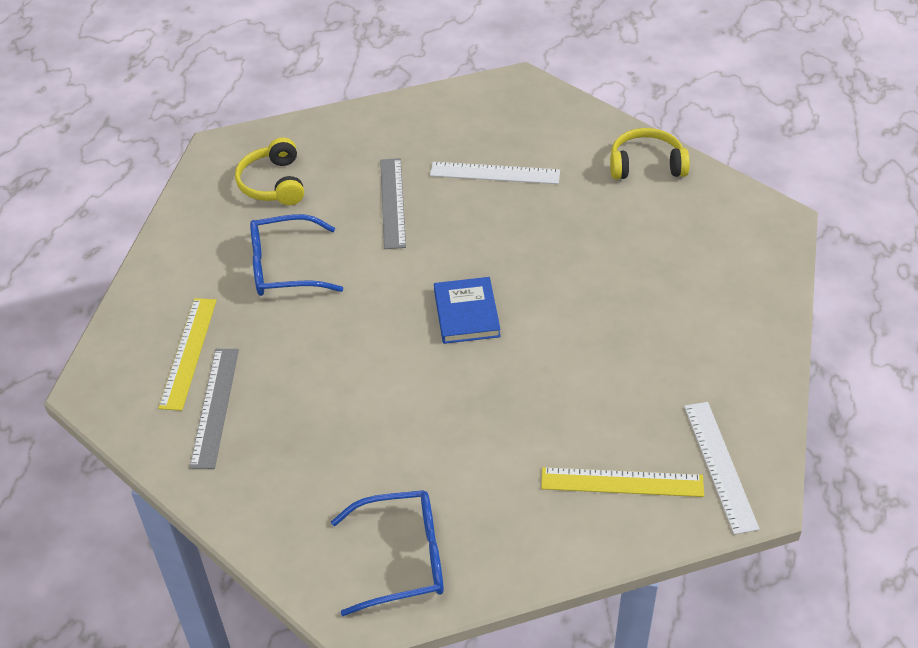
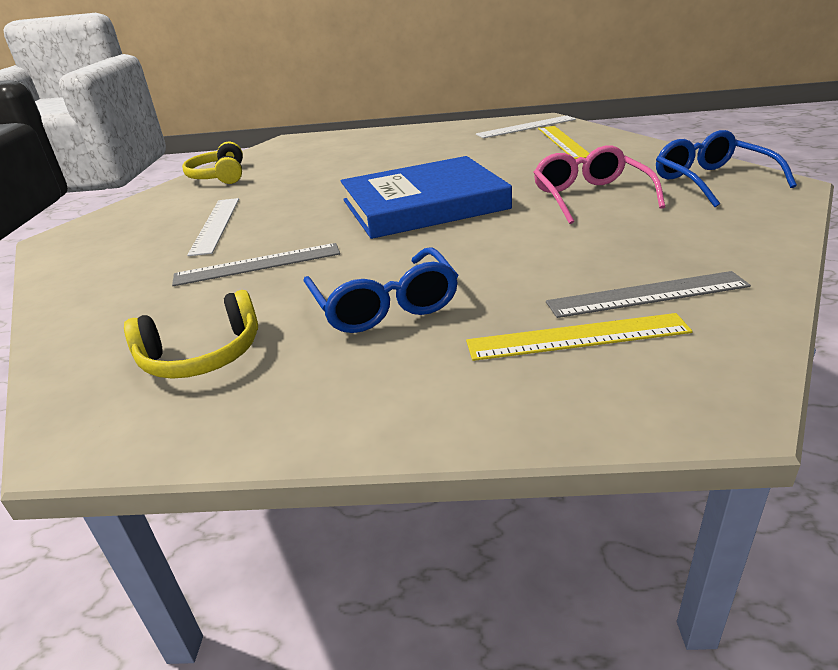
camera: 100 degrees left, 15 degrees down
(416, 441) = (590, 197): none -> pink glasses
(466, 313) = (424, 204): blue book -> blue book, size x1.97

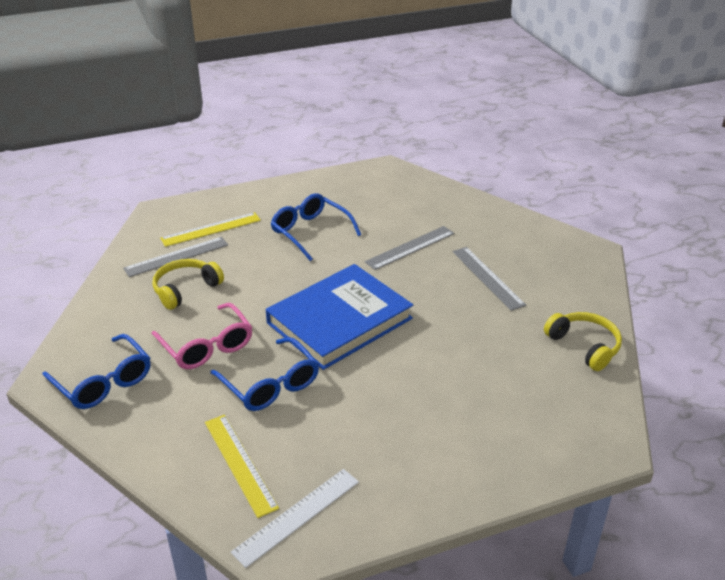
camera: 155 degrees right, 5 degrees up
(202, 355) = (377, 197): yellow headphones -> yellow headphones (185, 289)
(216, 225) = (487, 277): white ruler -> grey ruler
(524, 171) = (270, 385): none -> blue glasses

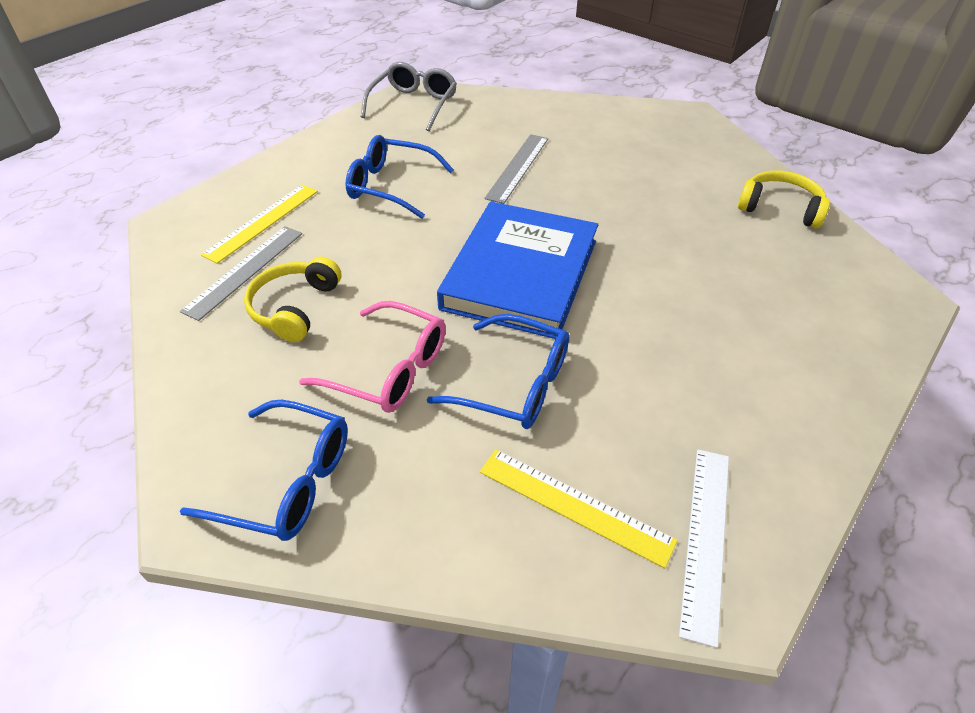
camera: 30 degrees left, 10 degrees up
(380, 177) = (414, 104): none -> grey glasses
(487, 277) = (625, 172): grey ruler -> none

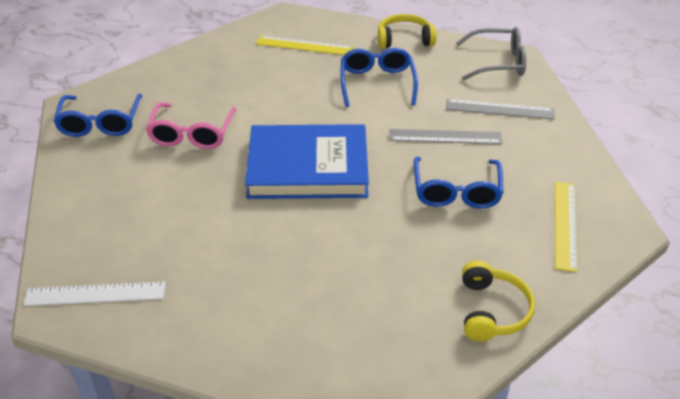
camera: 70 degrees right, 5 degrees down
(245, 271) = (254, 56): grey ruler -> grey ruler (499, 109)
(294, 307) = (230, 84): yellow headphones -> yellow headphones (404, 39)
(515, 384) = (197, 188): blue glasses -> blue glasses (456, 192)
(574, 505) = (108, 232): yellow ruler -> yellow ruler (564, 224)

